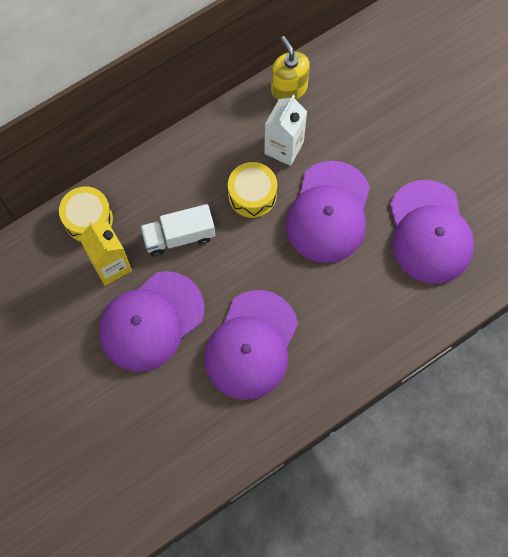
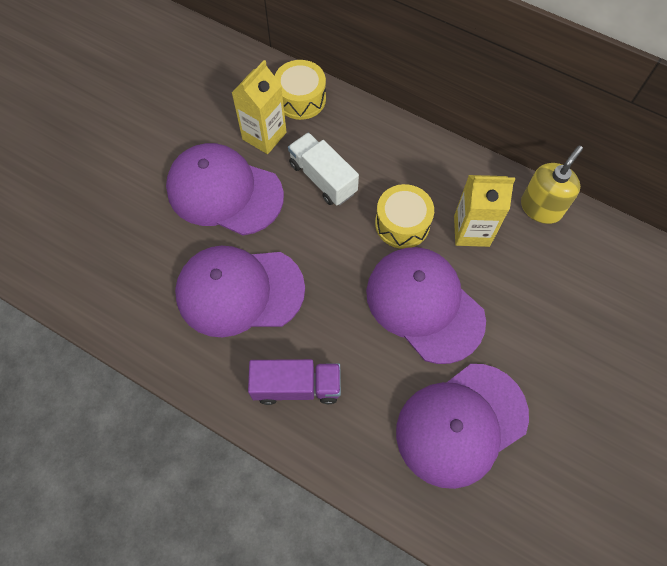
camera: 65 degrees right, 5 degrees down
(284, 148) = (471, 231): white carton -> yellow carton
(328, 212) = (424, 305): purple cap -> purple cap turned 60 degrees clockwise
(350, 334) = (296, 386): none -> purple truck

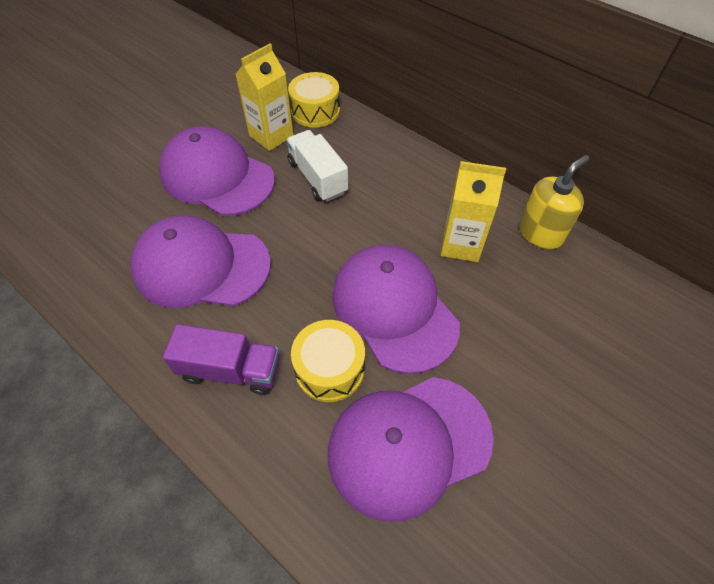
camera: 10 degrees right, 10 degrees down
(402, 224) = (388, 228): yellow drum -> yellow drum (329, 369)

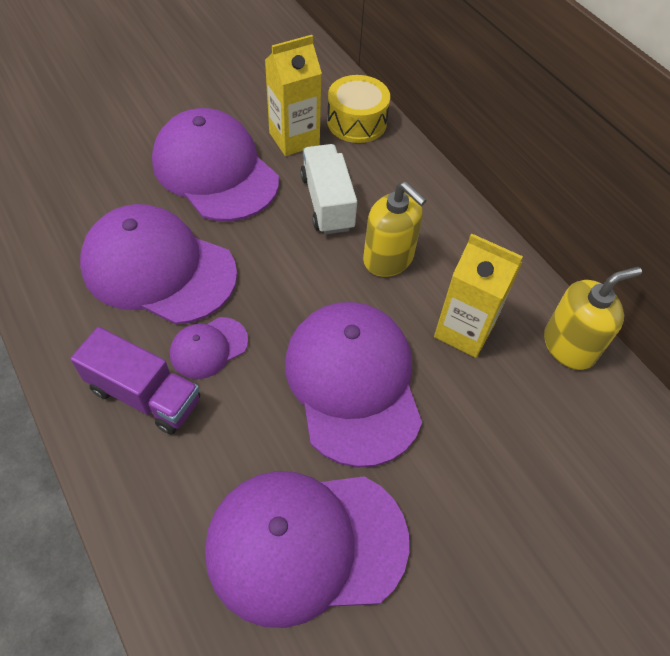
camera: 15 degrees right, 0 degrees up
(268, 316) = (208, 348): none -> purple cap
(329, 369) = (252, 428): yellow drum -> none
(382, 207) = (388, 258): none -> yellow soap dispenser

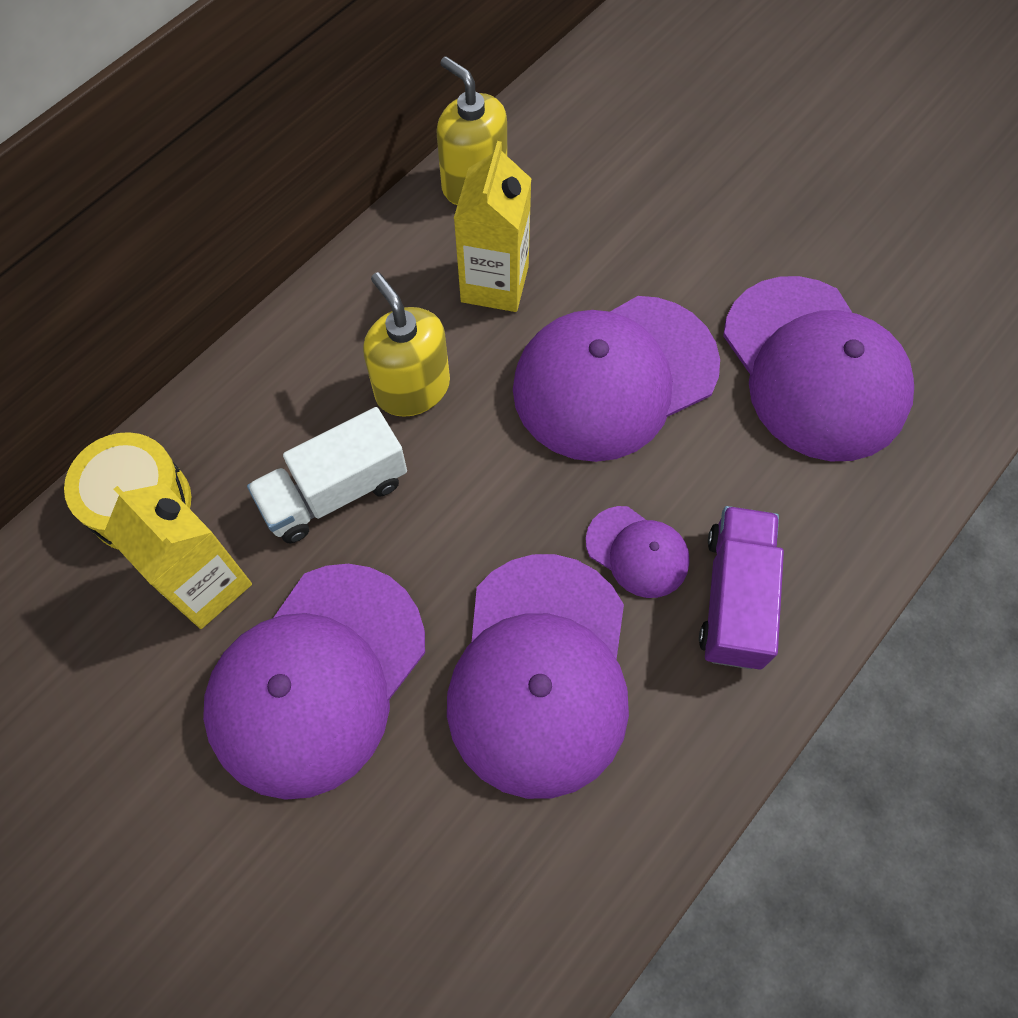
camera: 105 degrees left, 10 degrees up
(388, 258) = (412, 388): yellow soap dispenser -> yellow soap dispenser turned 60 degrees counterclockwise

